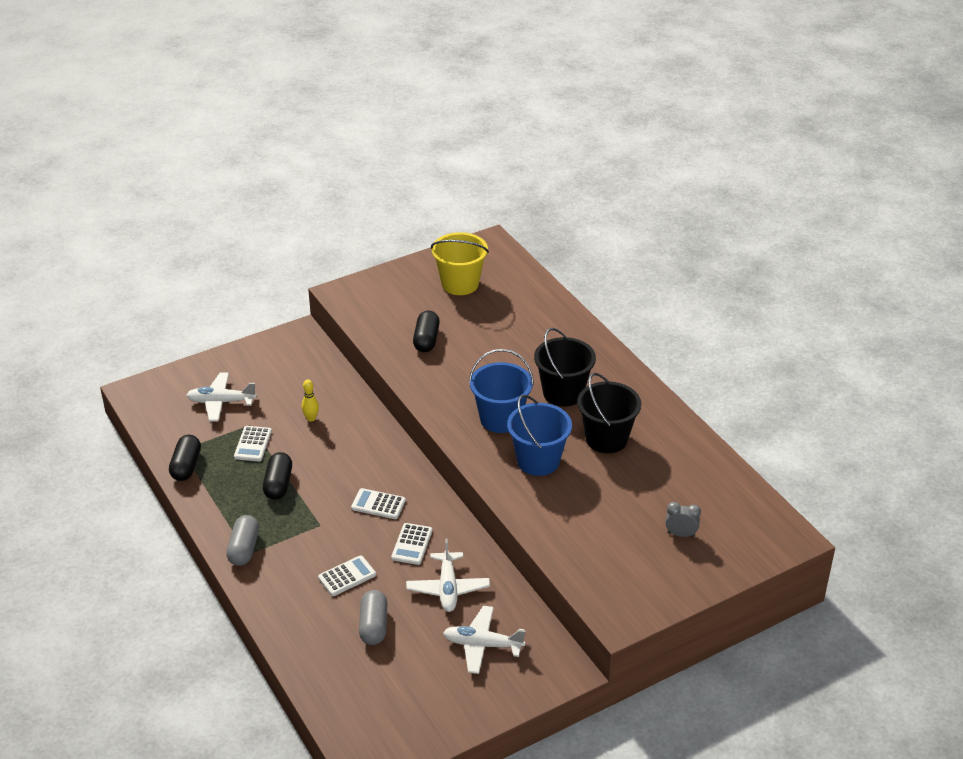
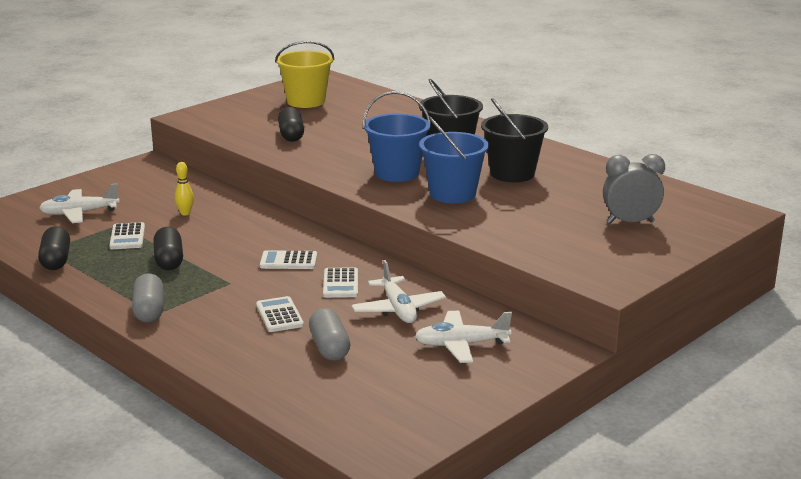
camera: 15 degrees left, 15 degrees down
(347, 576) = (279, 315): white calculator -> white calculator turned 60 degrees counterclockwise
(680, 534) = (630, 222): grey clock -> grey clock, size x1.62

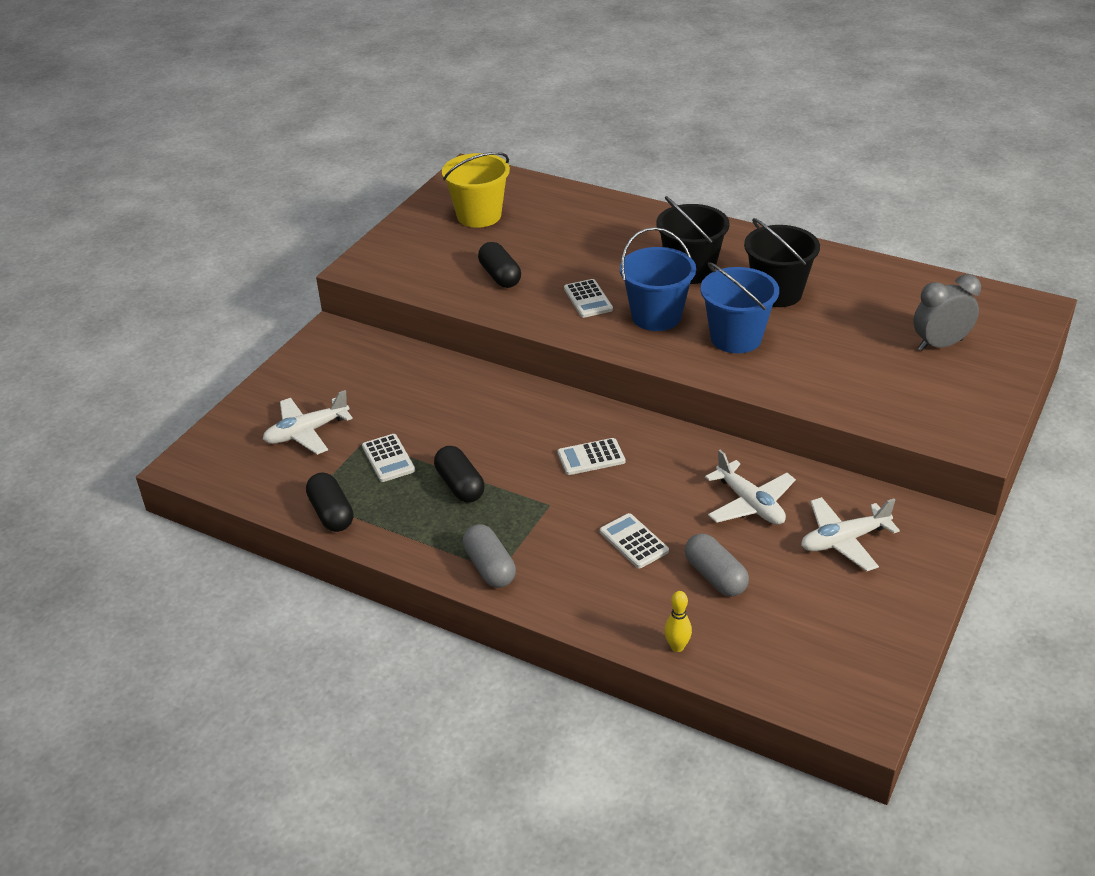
camera: 15 degrees left, 15 degrees up
(185, 213) = (428, 407): yellow bowling pin -> yellow bowling pin (677, 647)
(340, 284) = (667, 479): white calculator -> white calculator (588, 299)

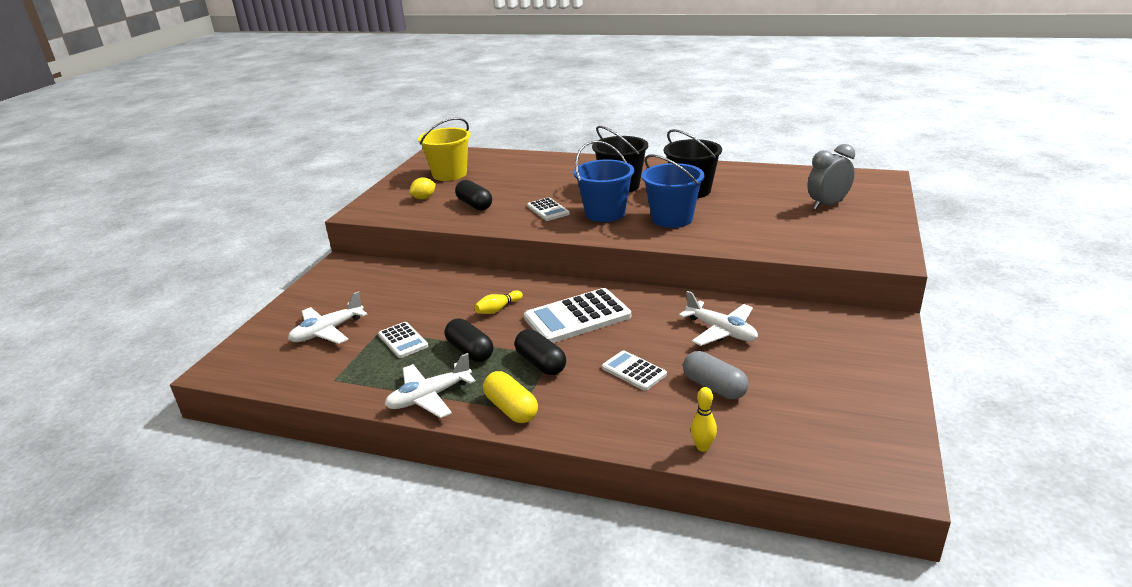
camera: 10 degrees left, 10 degrees down
(331, 513) = (357, 387): black capsule -> black capsule (541, 363)
(440, 254) = (424, 198): none -> yellow lemon
(489, 567) = (511, 409): grey capsule -> yellow capsule
(503, 431) = (498, 309): none -> yellow bowling pin
(591, 457) = (577, 317): white calculator -> white calculator, size x1.83
(844, 540) = (809, 346): white plane -> white plane (429, 397)

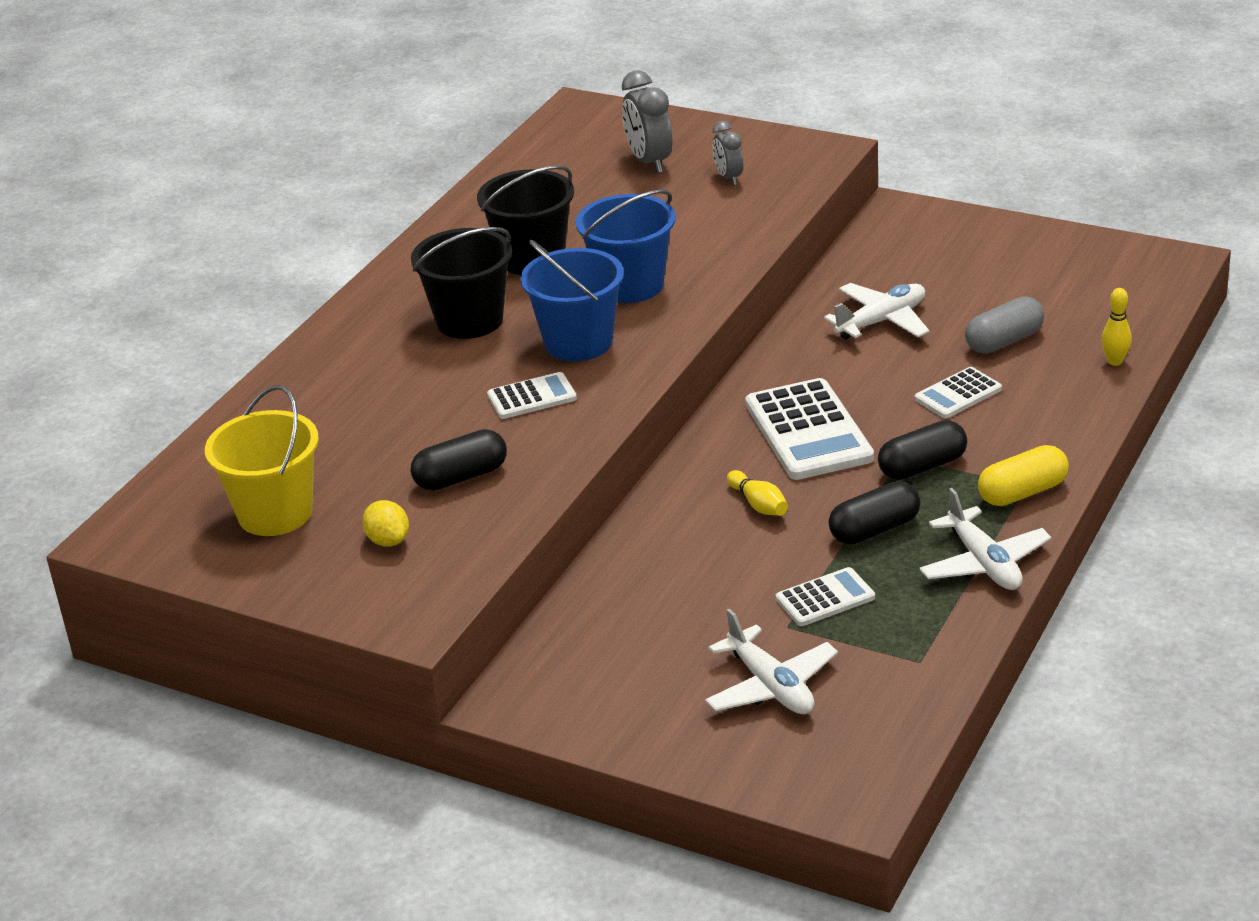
camera: 80 degrees left, 5 degrees up
(824, 230) = (728, 178): none -> grey clock

